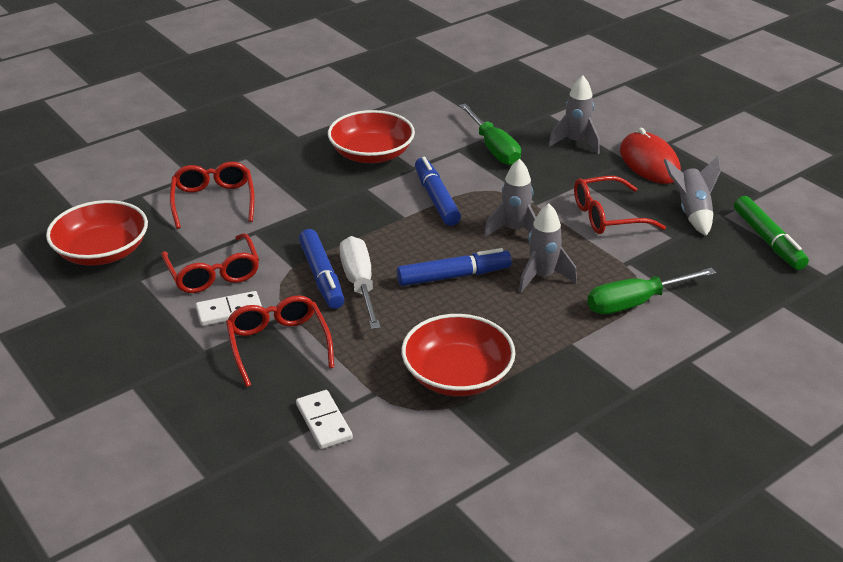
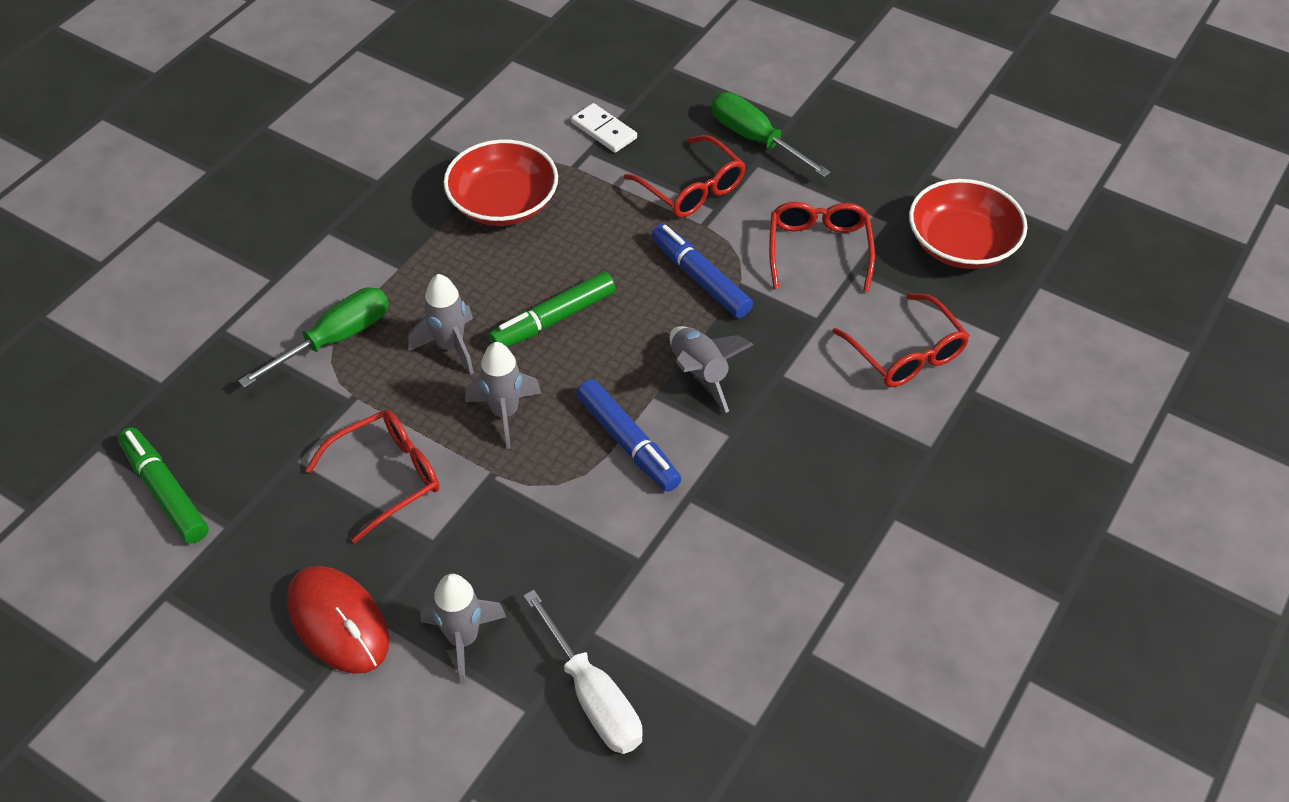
camera: 160 degrees right, 15 degrees up
(213, 273) = (818, 250): red glasses -> red glasses turned 45 degrees clockwise
(229, 311) = (766, 211): white domino -> none
(359, 284) = (653, 280): white screwdriver -> white screwdriver (593, 696)
(371, 154) = (763, 510): red bowl -> none
(453, 276) = (554, 319): blue marker -> green marker
(494, 148) = (588, 581): green screwdriver -> green screwdriver (755, 139)
(691, 212) = (270, 519): grey rocket -> grey rocket (699, 374)

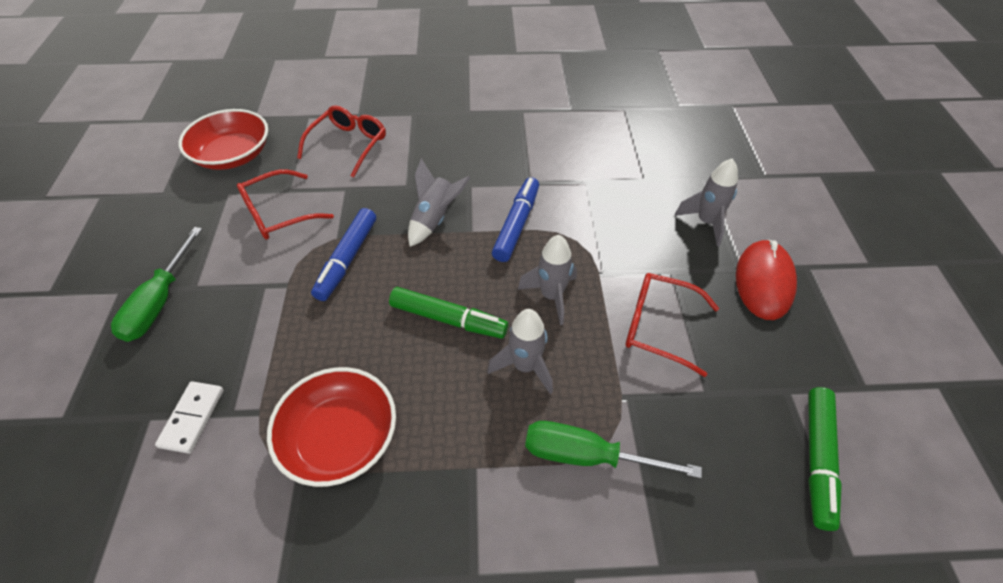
camera: 125 degrees left, 0 degrees up
(593, 696) = (673, 161): white screwdriver -> none
(692, 188) = (247, 312): red glasses -> none

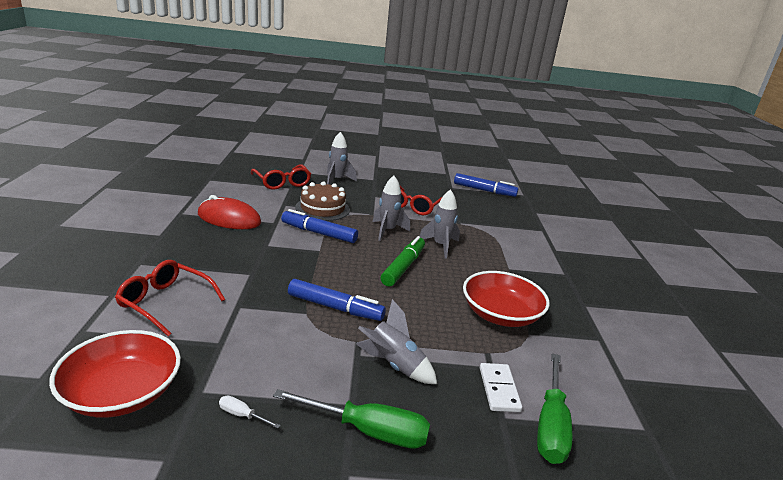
camera: 90 degrees left, 25 degrees down
(192, 418) = (499, 389): white domino -> white domino turned 75 degrees clockwise
(197, 220) = (242, 415): none -> white screwdriver
(278, 214) = (257, 349): red glasses -> red glasses (282, 182)
(435, 219) = (301, 264): grey rocket -> grey rocket (394, 365)
(586, 456) = (494, 237): green screwdriver -> green screwdriver (551, 425)
(592, 219) = (322, 208): none -> brown cake
(764, 282) = (384, 177): red mouse -> red mouse (229, 218)
(817, 459) = (484, 190): green marker -> blue marker

